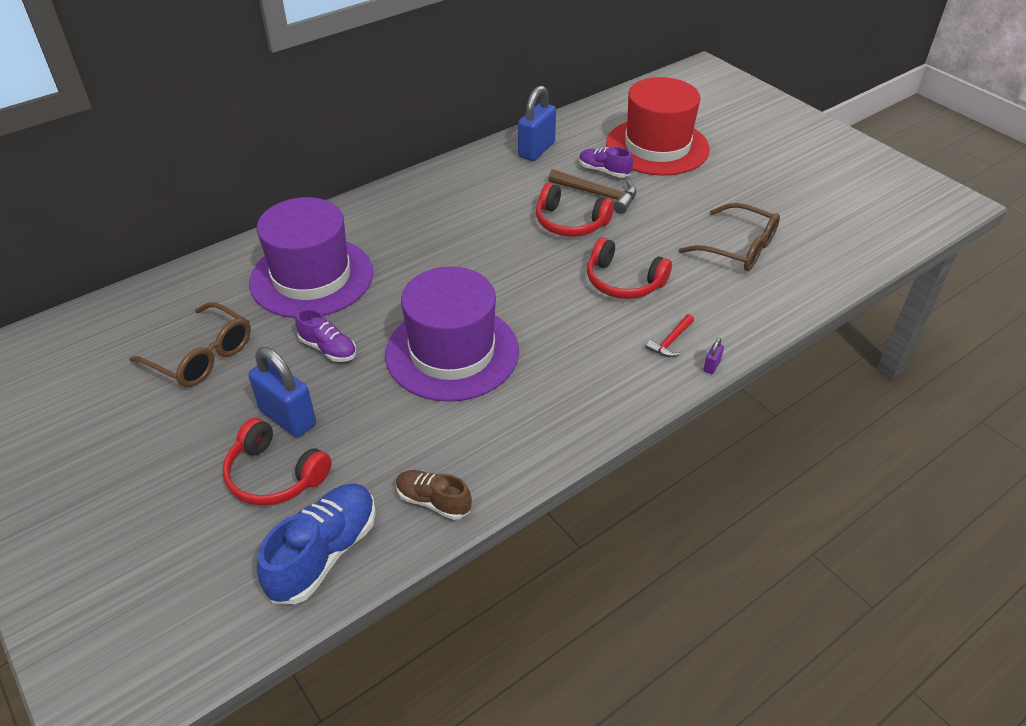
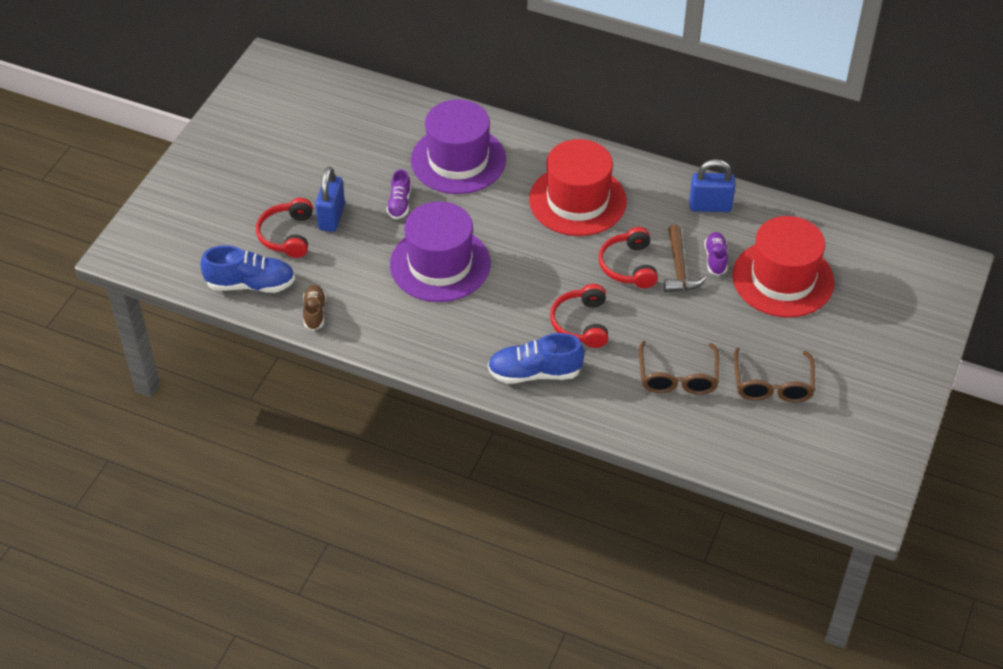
camera: 60 degrees right, 5 degrees up
(201, 356) = (352, 151): brown glasses -> brown glasses (772, 384)
(454, 220) = (577, 200): none -> red hat
(670, 341) = (535, 373): red hammer -> blue shoe
(711, 366) = (525, 404): purple padlock -> none

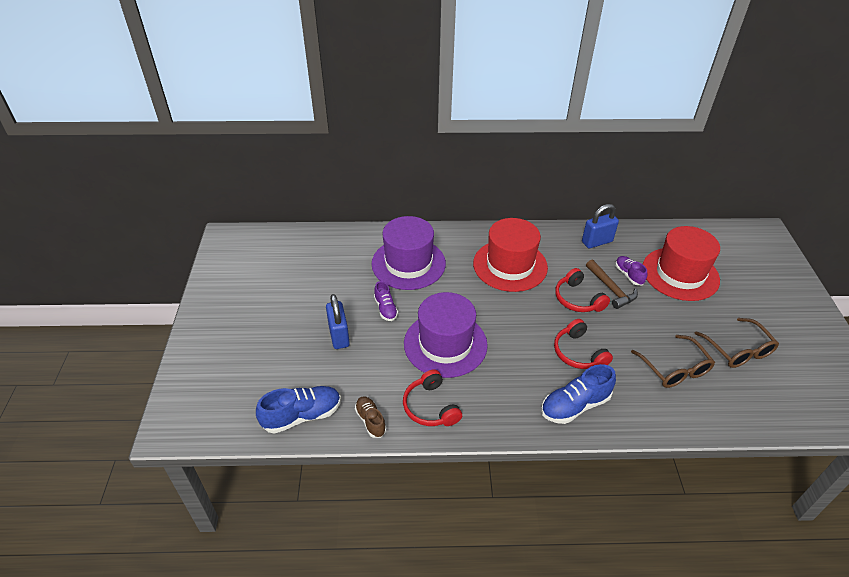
camera: 25 degrees left, 5 degrees down
(287, 235) = (311, 362): red headphones -> red headphones (430, 407)

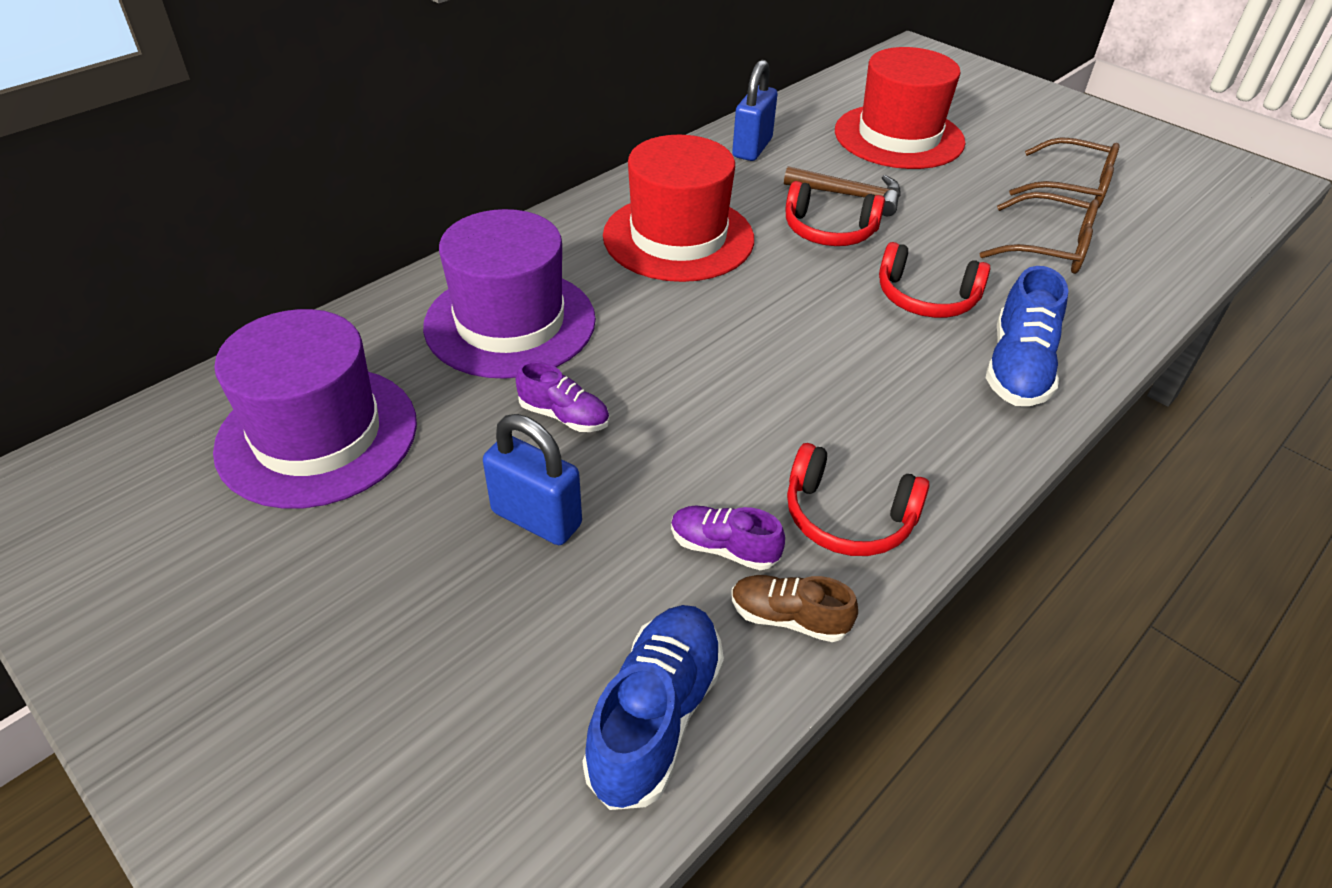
camera: 45 degrees left, 0 degrees up
(445, 344) = (738, 406): purple hat -> purple hat (317, 435)
(628, 275) = (846, 168): purple shoe -> purple shoe (724, 548)

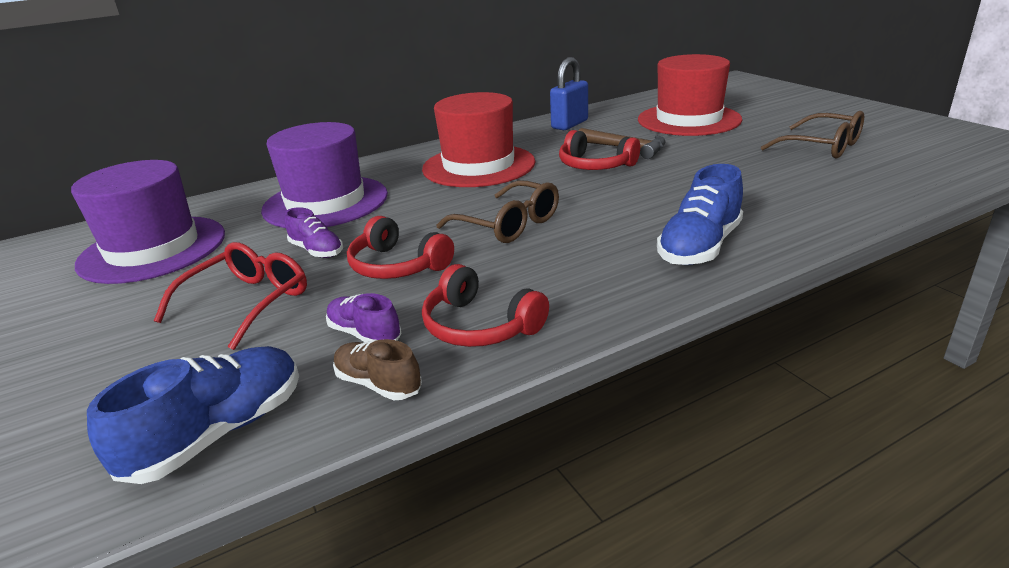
camera: 20 degrees right, 15 degrees down
(536, 518) = (246, 303): blue padlock -> red glasses
(926, 298) = (647, 203): red headphones -> red headphones (397, 266)
(1047, 247) = (776, 179): brown glasses -> brown glasses (507, 224)

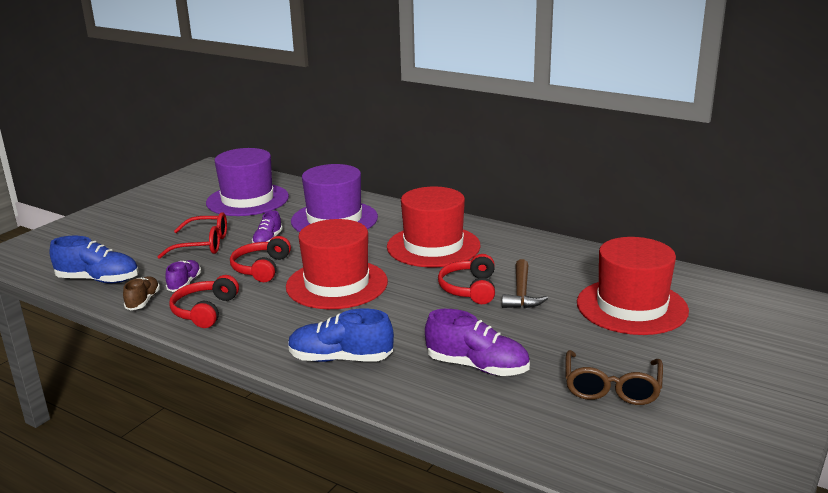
camera: 60 degrees right, 5 degrees down
(507, 224) = (337, 284): brown glasses -> red hat
(569, 124) = (562, 256): blue padlock -> none
(758, 186) = (477, 366): none -> purple shoe

